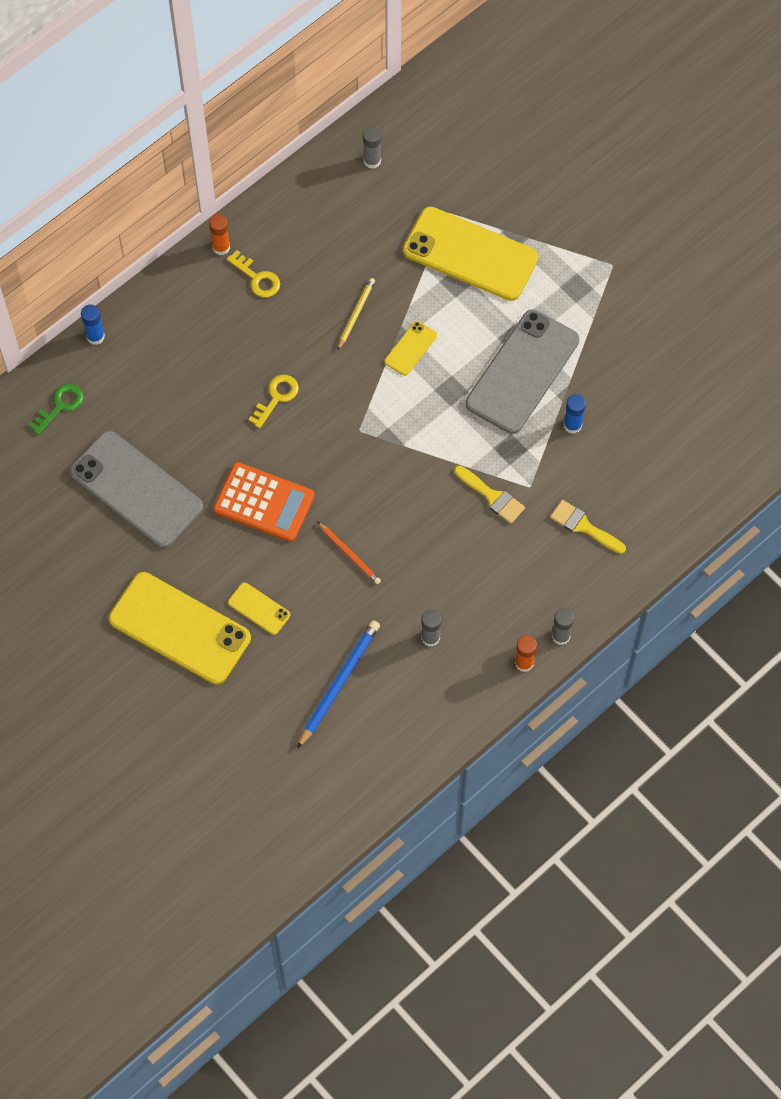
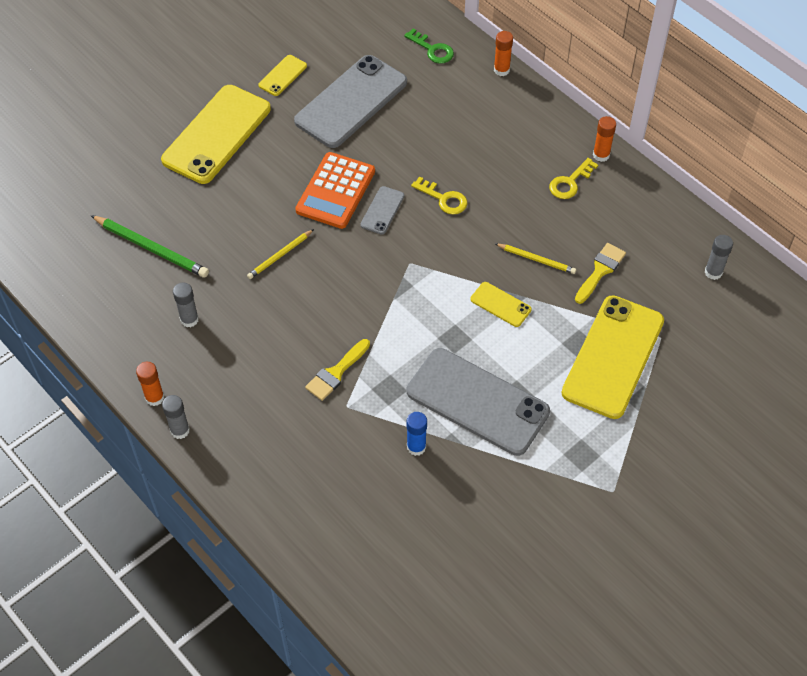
camera: 90 degrees right, 10 degrees down
(95, 336) = (501, 70): blue glue stick -> orange glue stick
(259, 609) = (230, 189): yellow phone -> yellow phone (282, 75)
(291, 456) = (382, 210): none -> grey phone
(338, 683) = (151, 248): blue pencil -> green pencil
(349, 554) = (280, 256): orange pencil -> yellow pencil
(583, 526) = (299, 454): yellow brush -> yellow brush (600, 271)

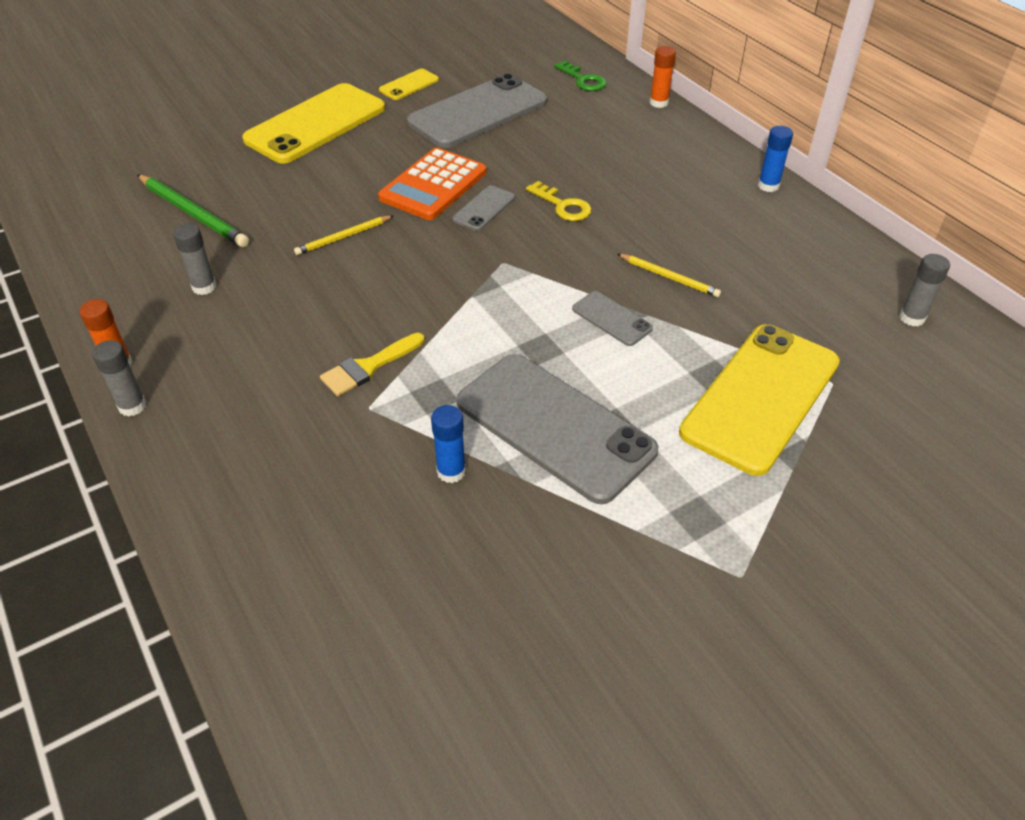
camera: 10 degrees right, 10 degrees down
(500, 304) = (611, 319): yellow phone -> grey phone
(570, 182) = (725, 207): yellow key -> none
(600, 271) = (754, 298): yellow brush -> none
(601, 155) = (768, 186): orange glue stick -> blue glue stick

